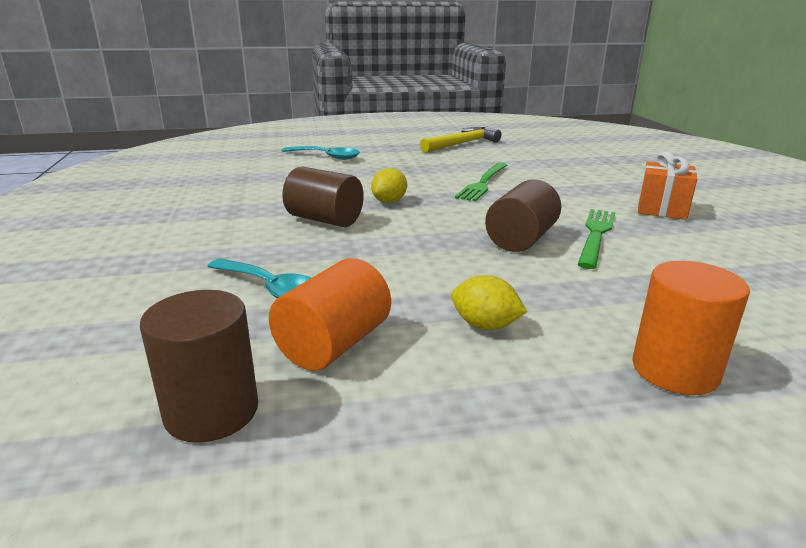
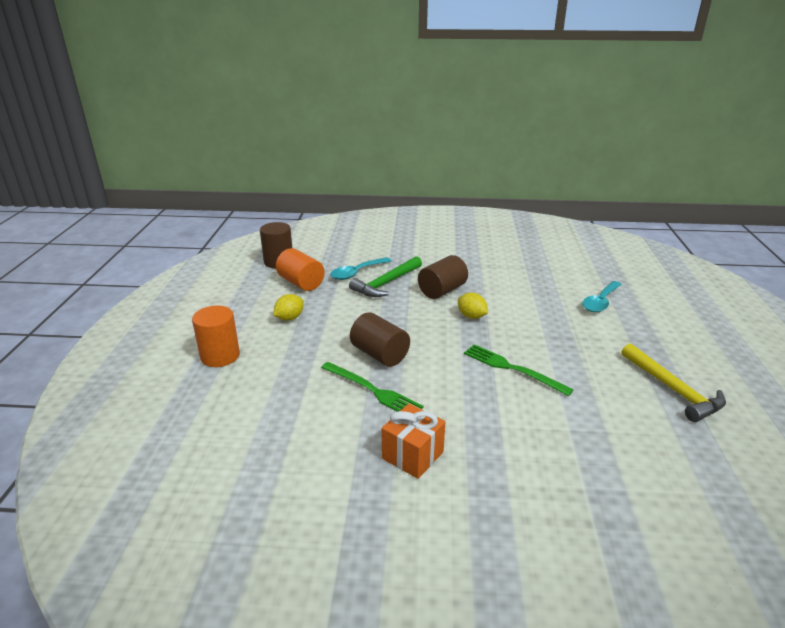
camera: 105 degrees right, 5 degrees up
(311, 258) = (386, 283): none -> green hammer

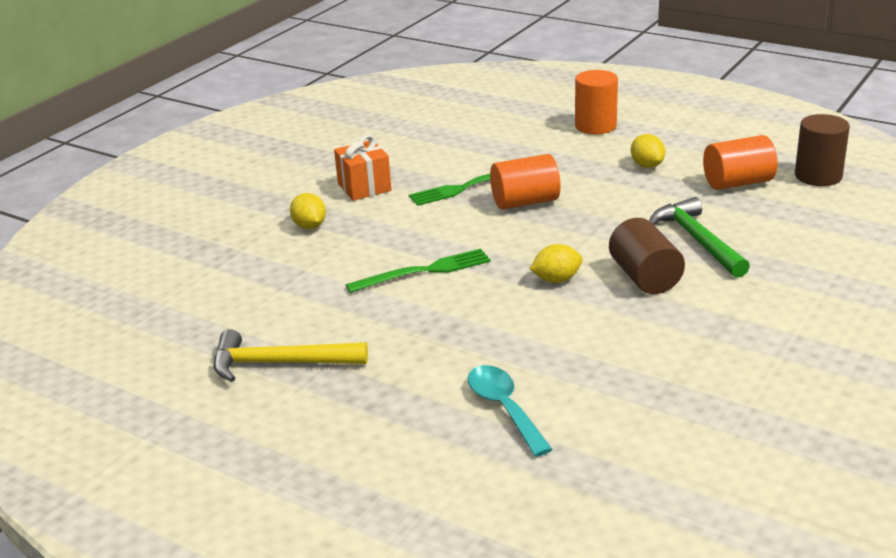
camera: 120 degrees right, 0 degrees up
(357, 273) = (747, 225): turquoise spoon -> none
(379, 354) = (525, 202): brown cylinder -> orange cylinder
(508, 460) = (309, 226): none -> yellow lemon

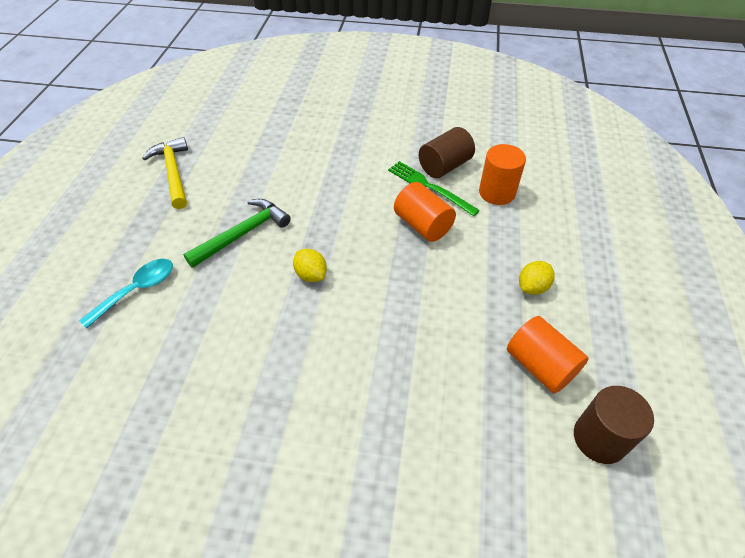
camera: 65 degrees right, 20 degrees up
(309, 226) = (336, 131): yellow lemon -> none
(364, 187) = (401, 138): orange gift -> none
(424, 271) = (298, 201): green fork -> none
(595, 126) = (586, 233): orange cylinder -> orange cylinder (497, 192)
(645, 277) = (333, 330): brown cylinder -> brown cylinder (444, 166)
(697, 240) = (411, 355): green hammer -> green hammer (243, 234)

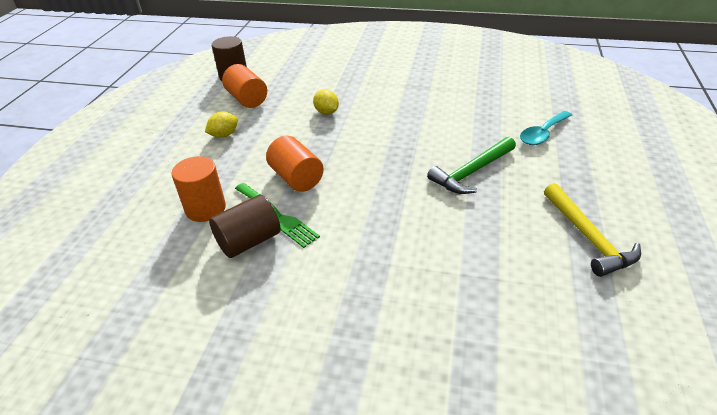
camera: 175 degrees left, 10 degrees down
(311, 275) = (401, 142): yellow lemon -> yellow lemon (326, 112)

